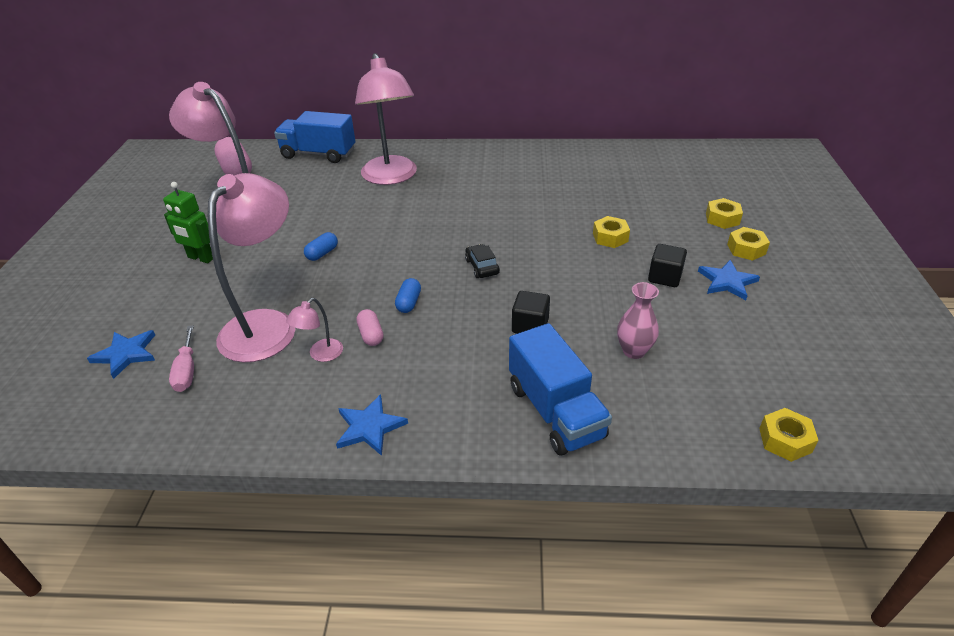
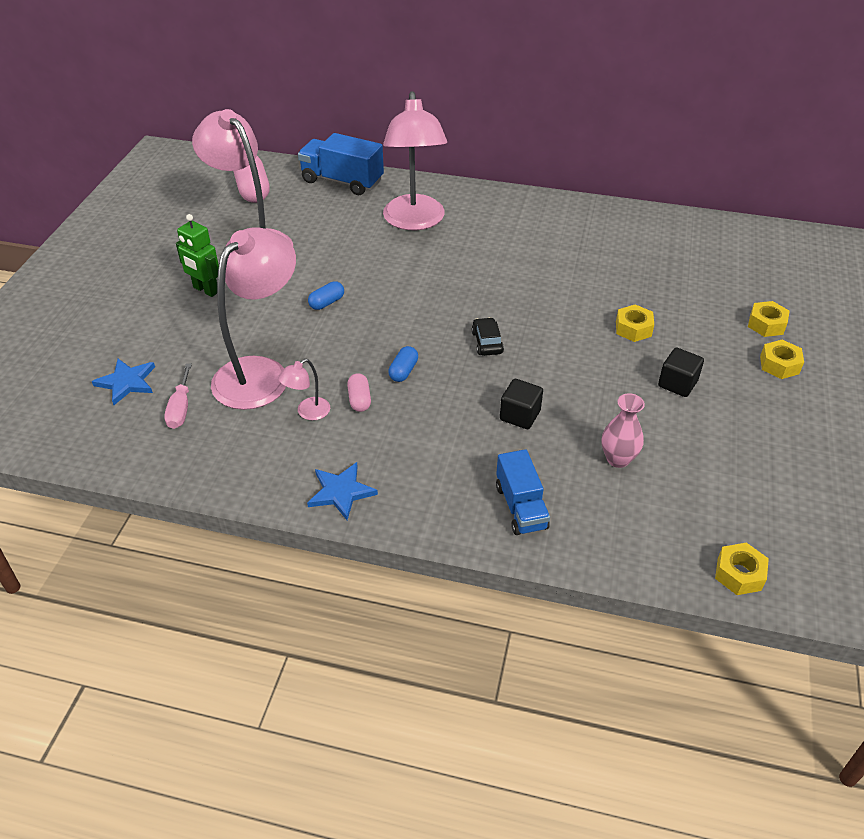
camera: 10 degrees right, 5 degrees up
(555, 411) = (521, 507): blue truck -> blue truck, size x0.67
(727, 282) = (744, 399): blue star -> none

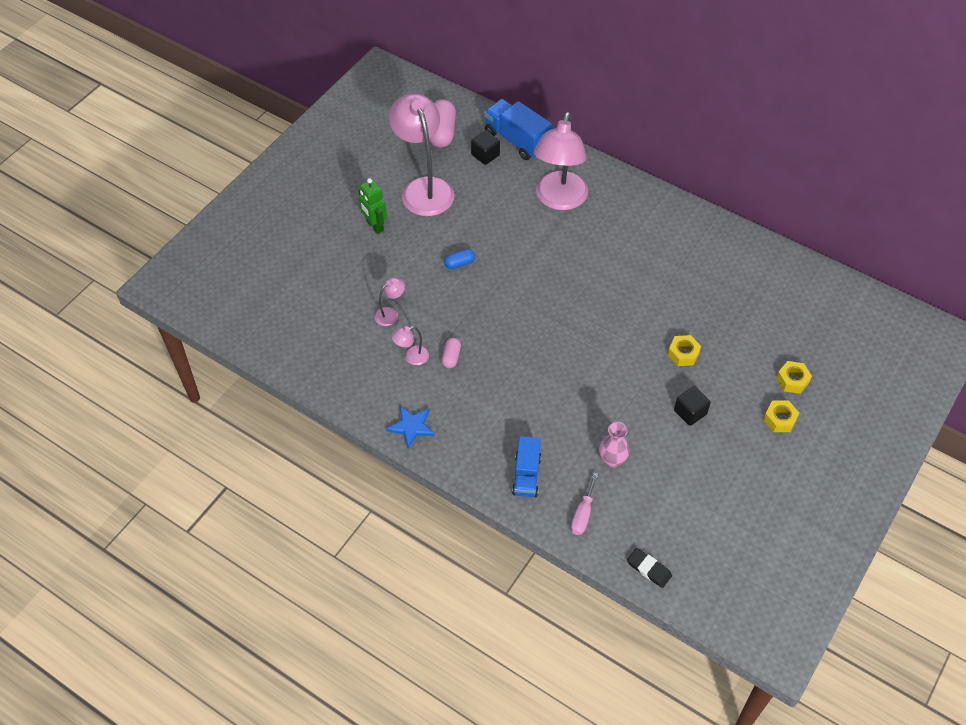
camera: 20 degrees right, 10 degrees up
(127, 382) = (297, 295): blue star -> none
(181, 408) = (327, 328): pink screwdriver -> pink screwdriver (583, 514)
(261, 373) = (390, 314): pink lamp -> pink lamp, size x0.42
(403, 371) = (492, 342): blue capsule -> none
(487, 342) = (564, 334): black car -> none
(520, 415) = (559, 404): black cube -> black cube (485, 155)
(739, 574) = (649, 569): yellow nut -> black eraser

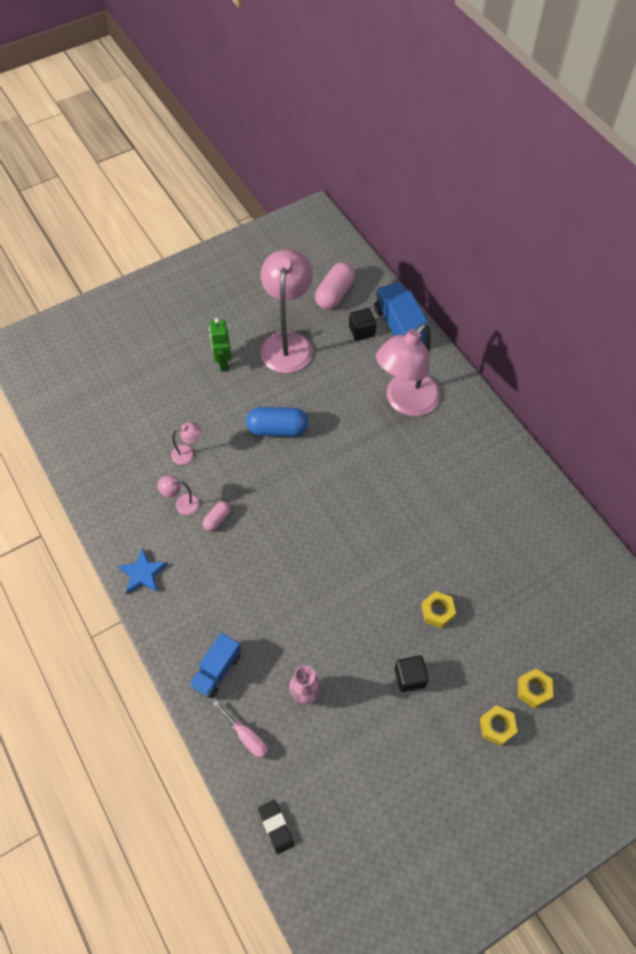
camera: 25 degrees right, 5 degrees up
(459, 263) = (277, 429): blue capsule -> blue capsule, size x1.88
(583, 514) = (246, 736): pink screwdriver -> pink screwdriver turned 90 degrees counterclockwise

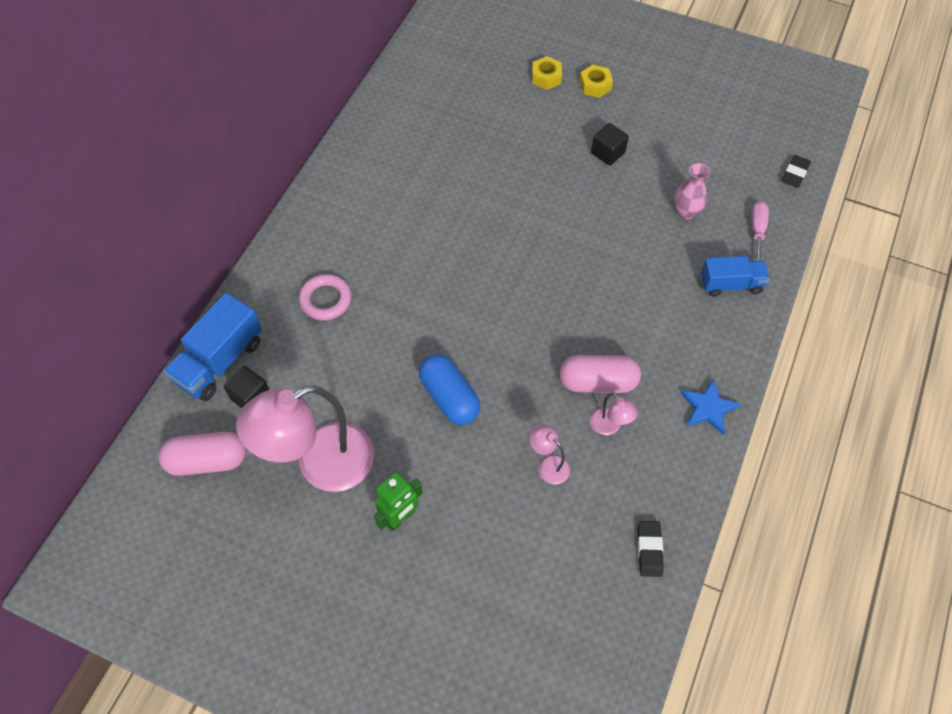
camera: 125 degrees left, 0 degrees up
(93, 470) = (649, 550): none -> black eraser
(217, 519) = (597, 382): pink capsule -> pink capsule, size x1.88
(405, 402) = (325, 300): pink lamp -> pink ring
(437, 611) = (535, 163): yellow nut -> none

